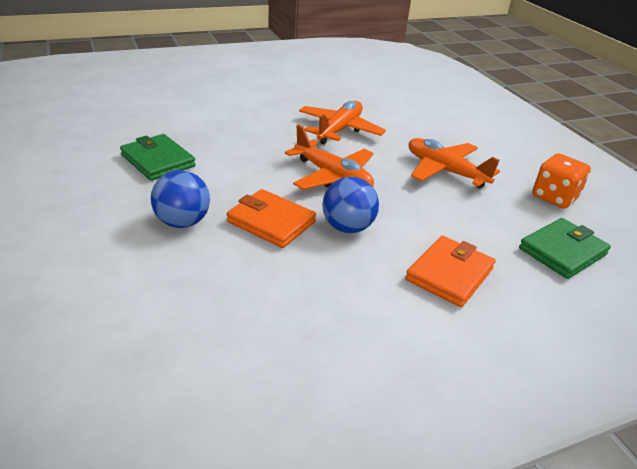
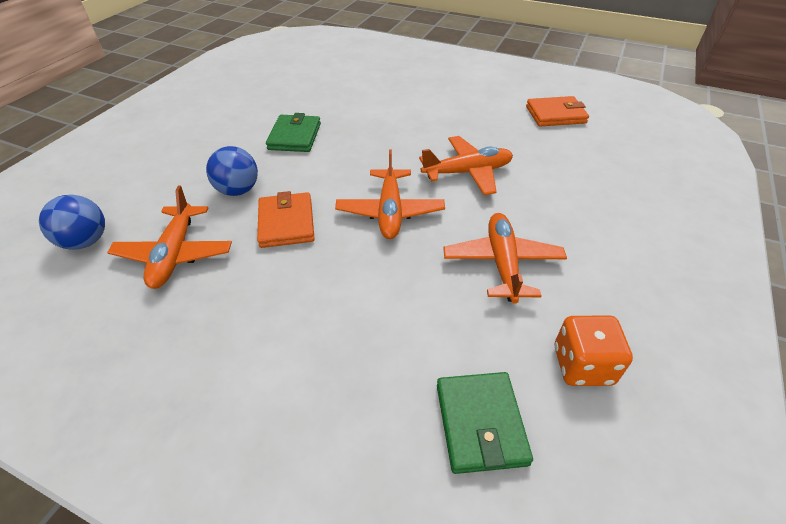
camera: 50 degrees right, 10 degrees up
(217, 295) = (175, 254): none -> orange plane
(347, 227) = (328, 261): blue ball -> blue ball (86, 241)
(449, 274) = (335, 357): orange wallet -> orange wallet (555, 115)
(562, 251) = (480, 423): green wallet -> green wallet turned 75 degrees clockwise

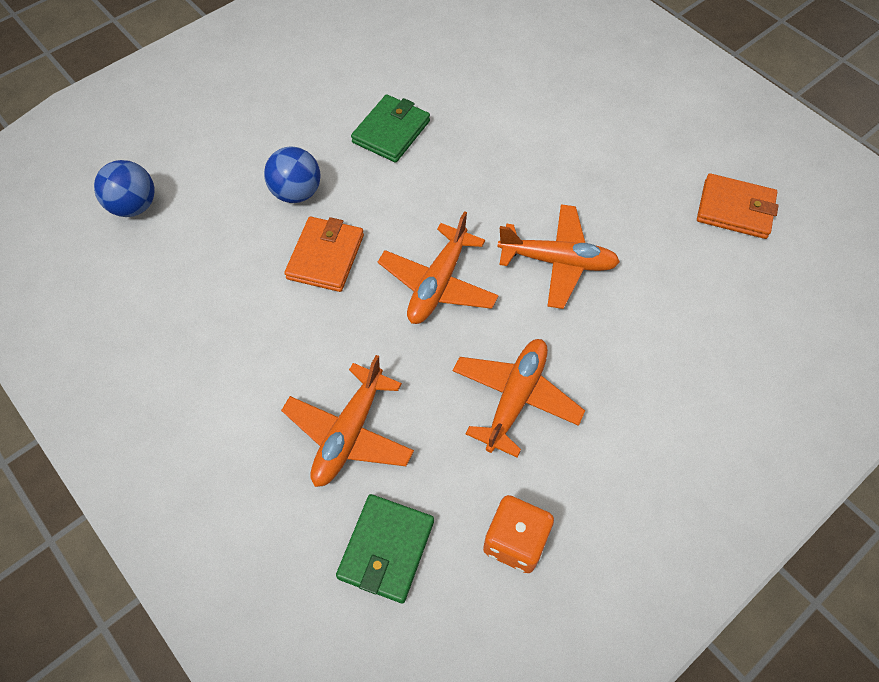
camera: 25 degrees right, 15 degrees up
(175, 254) = (207, 254): orange plane -> orange plane (349, 433)

